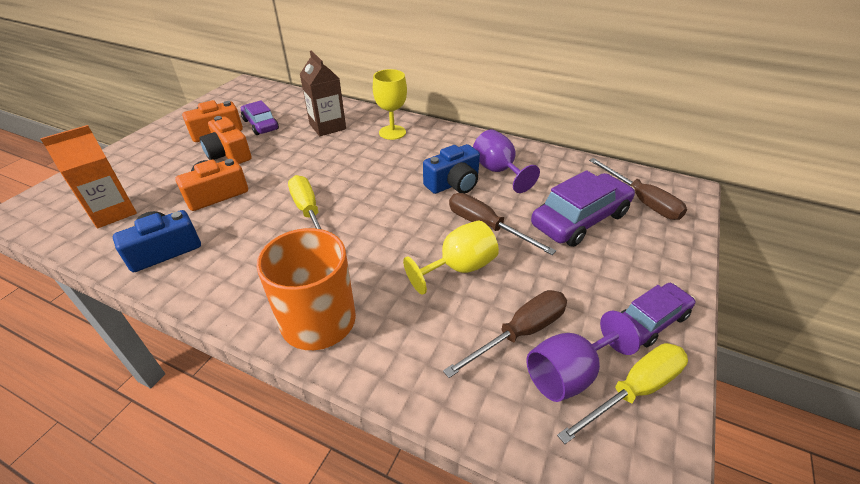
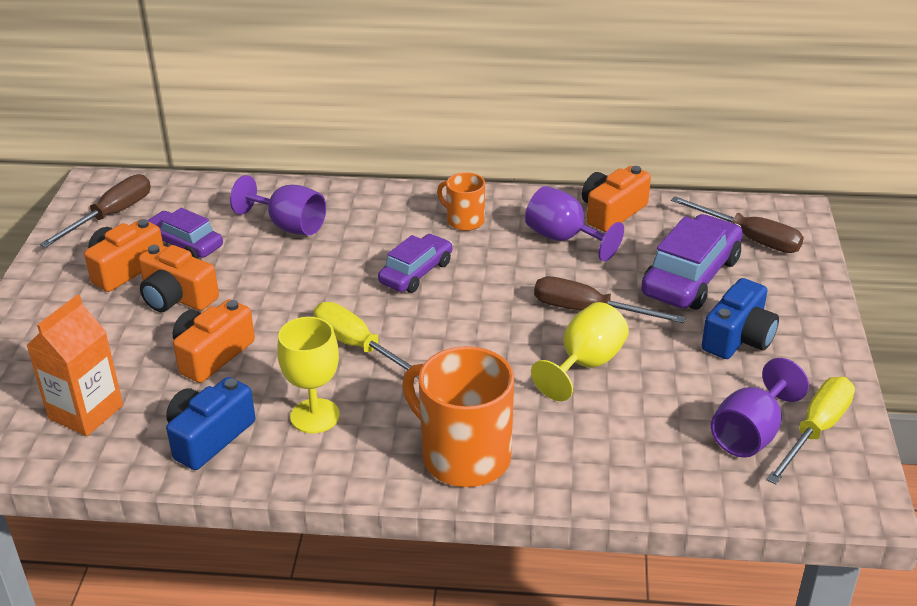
camera: 20 degrees left, 5 degrees down
(327, 126) = (289, 226): brown carton -> purple goblet
(392, 132) = (389, 215): yellow goblet -> yellow goblet (315, 416)
(437, 145) = (464, 220): none -> orange mug
(453, 183) = (518, 267): blue camera -> blue camera (738, 338)
(520, 333) = (686, 411): brown screwdriver -> brown screwdriver (111, 215)
(543, 161) = (612, 212): none -> orange camera
(650, 321) = (807, 365): purple car -> purple car (416, 273)

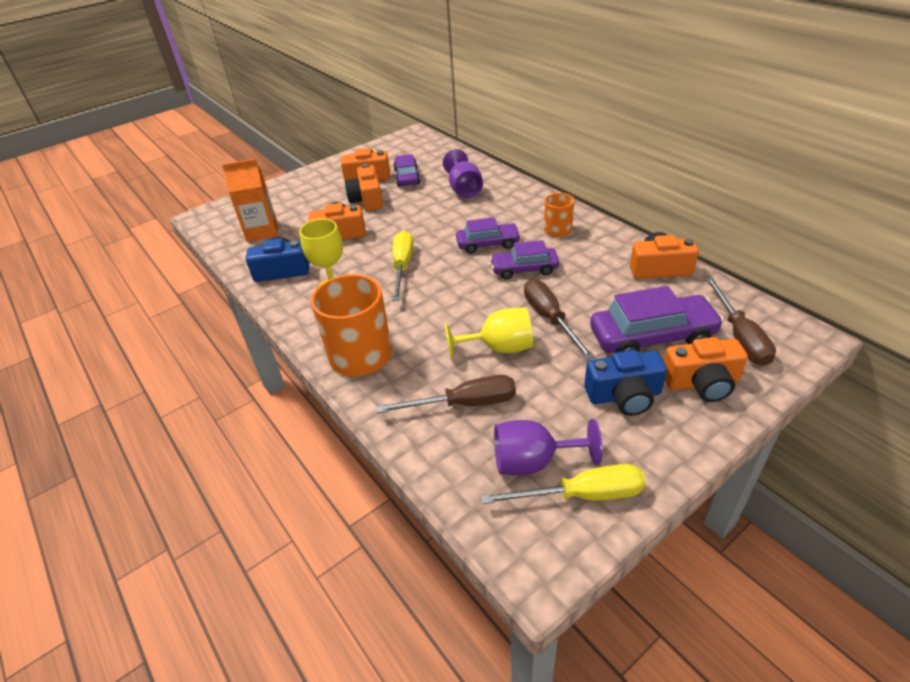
camera: 50 degrees right, 5 degrees up
(111, 215) = (399, 150): brown screwdriver -> brown screwdriver (464, 404)
(494, 278) = (524, 269): none -> purple car
(563, 238) = (601, 268): purple goblet -> none
(774, 292) = (701, 383): none -> orange camera

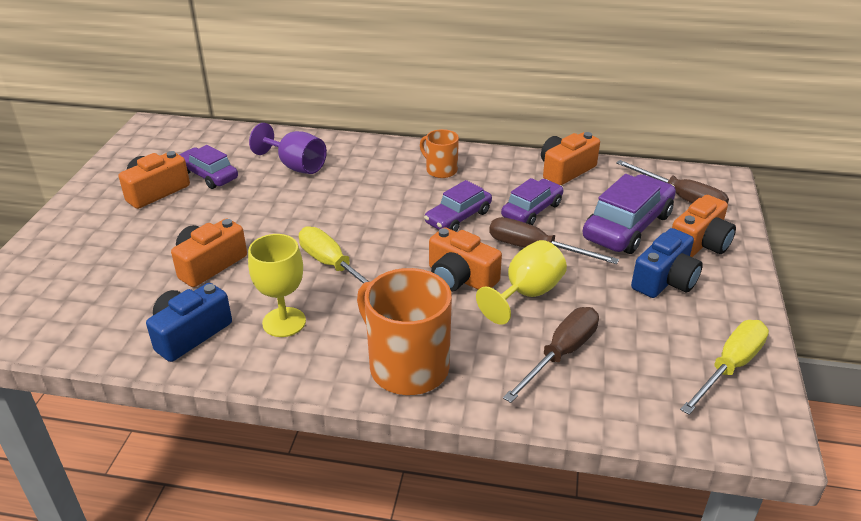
camera: 45 degrees left, 5 degrees down
(262, 231) = (92, 305): orange carton -> none
(367, 200) = (192, 216): orange camera -> orange camera (460, 278)
(488, 244) = (393, 209): purple car -> purple car (532, 210)
(533, 461) = (669, 365): purple goblet -> none

